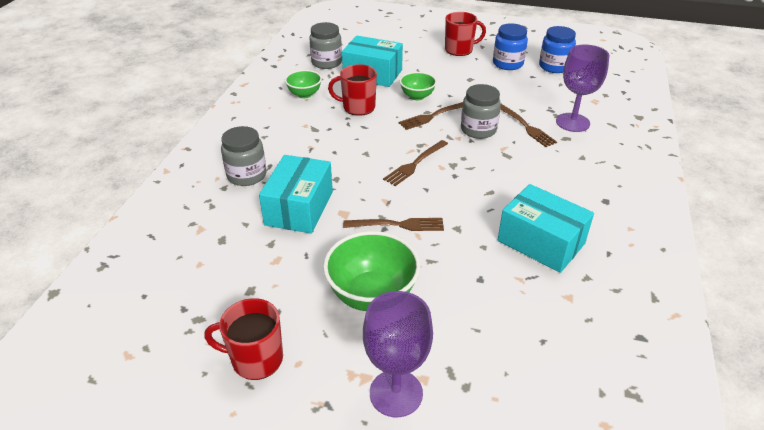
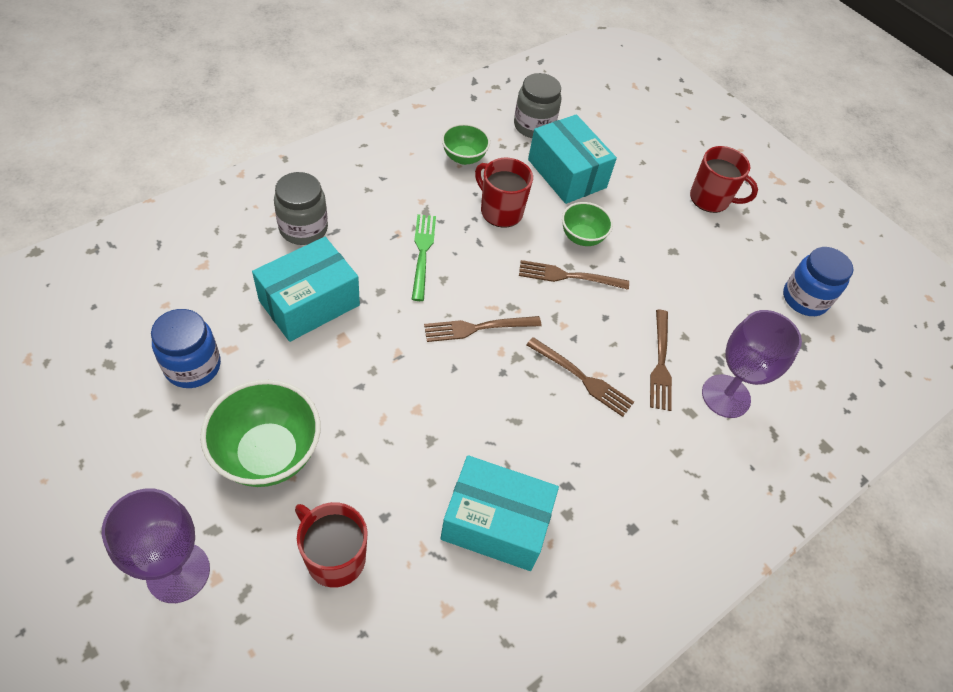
camera: 30 degrees right, 15 degrees up
(255, 359) = (110, 442): red mug -> red mug (334, 557)
(337, 148) = (422, 252): none -> green fork
(398, 225) = (378, 392): brown fork -> brown fork (583, 378)
(478, 130) = (599, 330): grey jar -> none
(507, 64) = (747, 257): blue jar -> blue jar (193, 366)
(541, 242) = (495, 523): turquoise box -> turquoise box turned 60 degrees counterclockwise

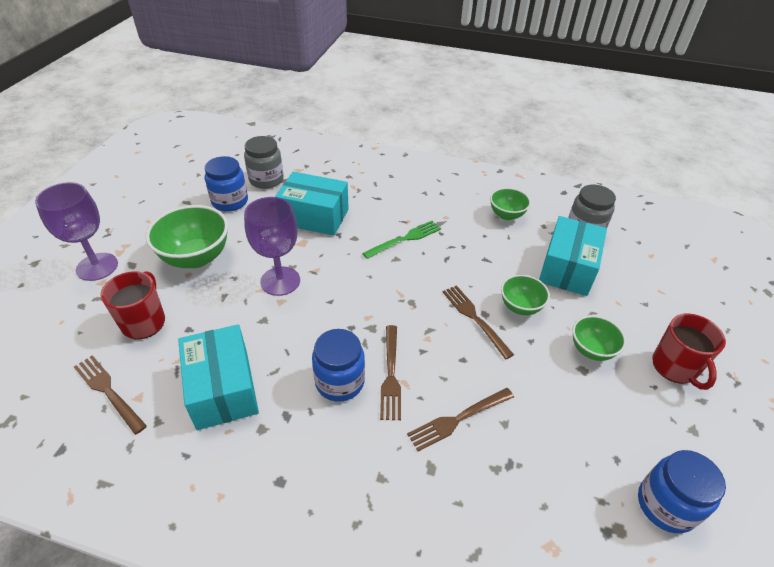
camera: 60 degrees right, 10 degrees down
(303, 228) = (364, 186): grey jar -> grey jar (266, 180)
(477, 328) = (374, 295): brown fork -> brown fork (108, 391)
(500, 211) = (486, 254): red mug -> none
(561, 421) = (340, 382): none -> blue jar
(660, 231) = (591, 350): none -> green bowl
(725, 396) = (475, 488): purple goblet -> purple goblet (280, 281)

